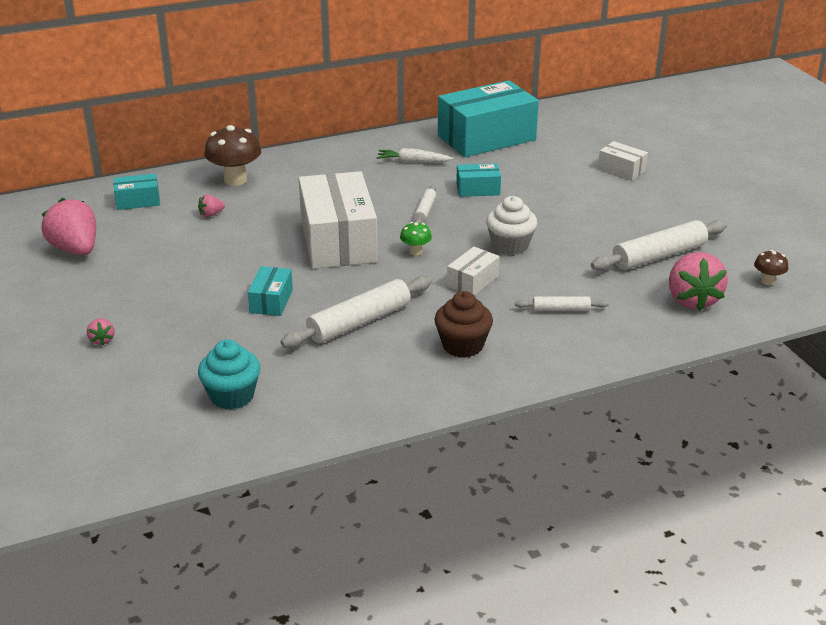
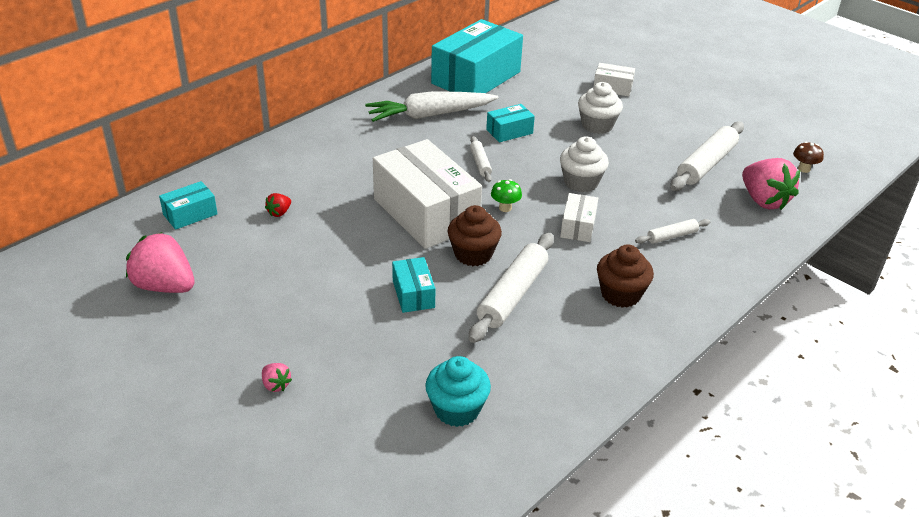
camera: 25 degrees left, 5 degrees up
(211, 214) = (279, 213): pink strawberry -> red strawberry
(235, 180) = (274, 169): brown mushroom -> none
(352, 282) = (473, 254): none -> brown cupcake
(413, 162) = (430, 115): white carrot -> white carrot, size x1.79
(573, 200) = (597, 125): none -> white cupcake

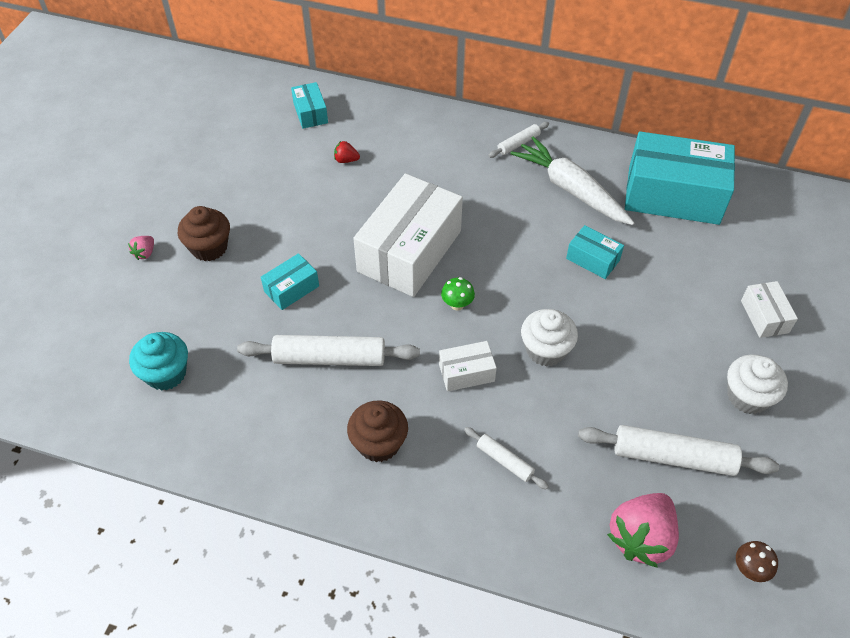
camera: 65 degrees right, 15 degrees up
(165, 286) = (219, 143): pink strawberry -> none
(190, 214) = (310, 113): turquoise box -> turquoise box turned 45 degrees clockwise
(473, 254) = (370, 308): brown cupcake -> brown cupcake (209, 247)
(480, 163) = (517, 258): white rolling pin -> white rolling pin (518, 144)
(597, 125) = (668, 328): white cupcake -> white cupcake (747, 396)

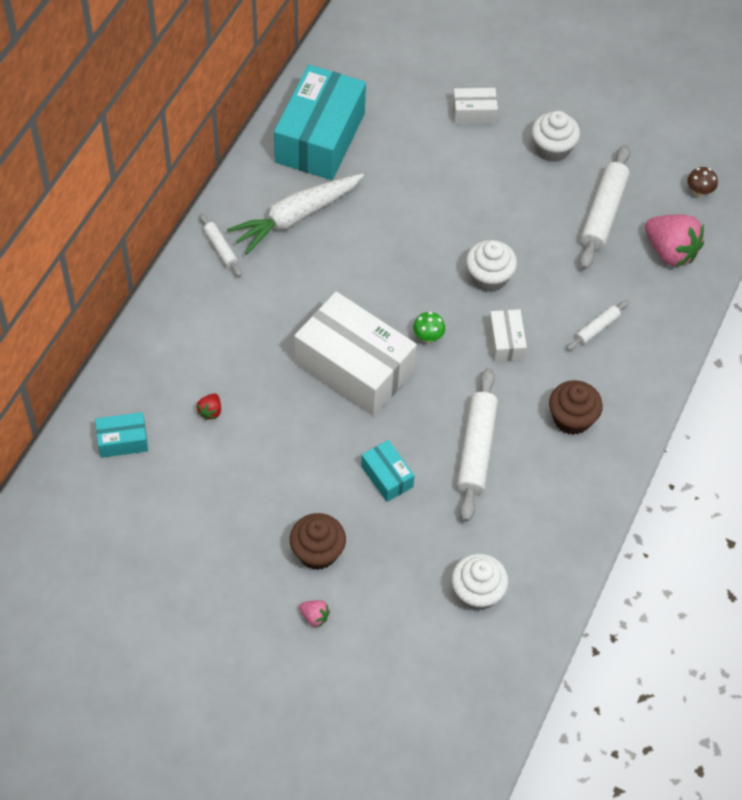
camera: 85 degrees left, 5 degrees up
(166, 373) = (477, 592): turquoise cupcake -> white cupcake
(592, 259) = (390, 220): turquoise box -> none

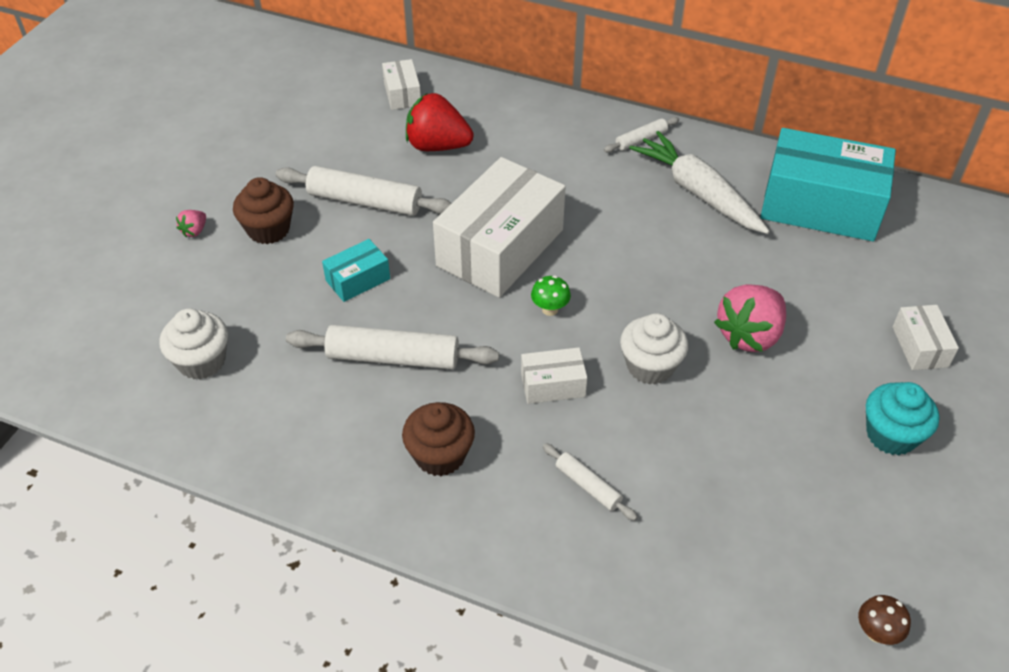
camera: 90 degrees right, 10 degrees down
(122, 441) = (402, 94): turquoise box -> white box
(210, 411) = (437, 146): red strawberry -> red strawberry, size x2.24
(552, 149) = (891, 435): white cupcake -> turquoise cupcake
(603, 213) = (793, 497): white rolling pin -> white rolling pin (365, 201)
(670, 251) = (745, 585): pink strawberry -> pink strawberry (749, 335)

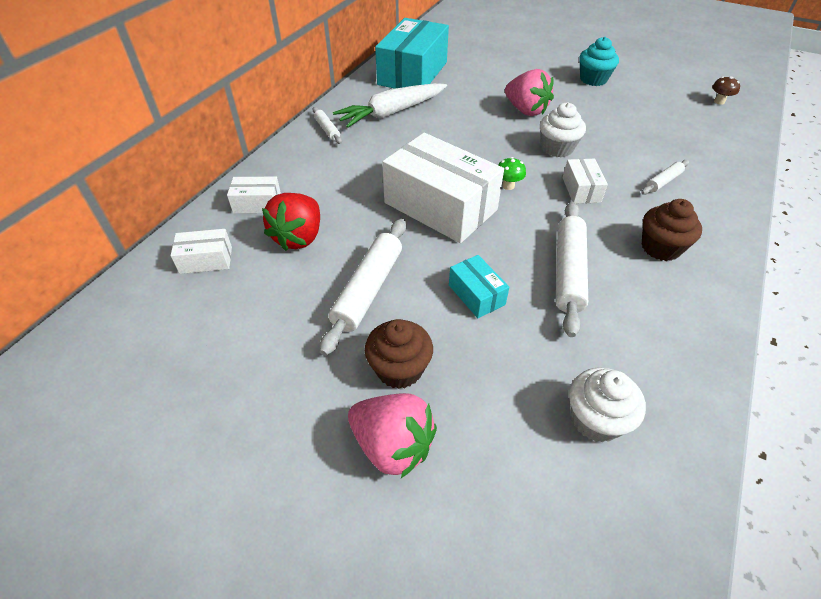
camera: 85 degrees left, 0 degrees up
(194, 231) = (392, 445): pink strawberry -> pink strawberry, size x2.24
(920, 346) = (529, 62): white box -> white box (257, 204)

